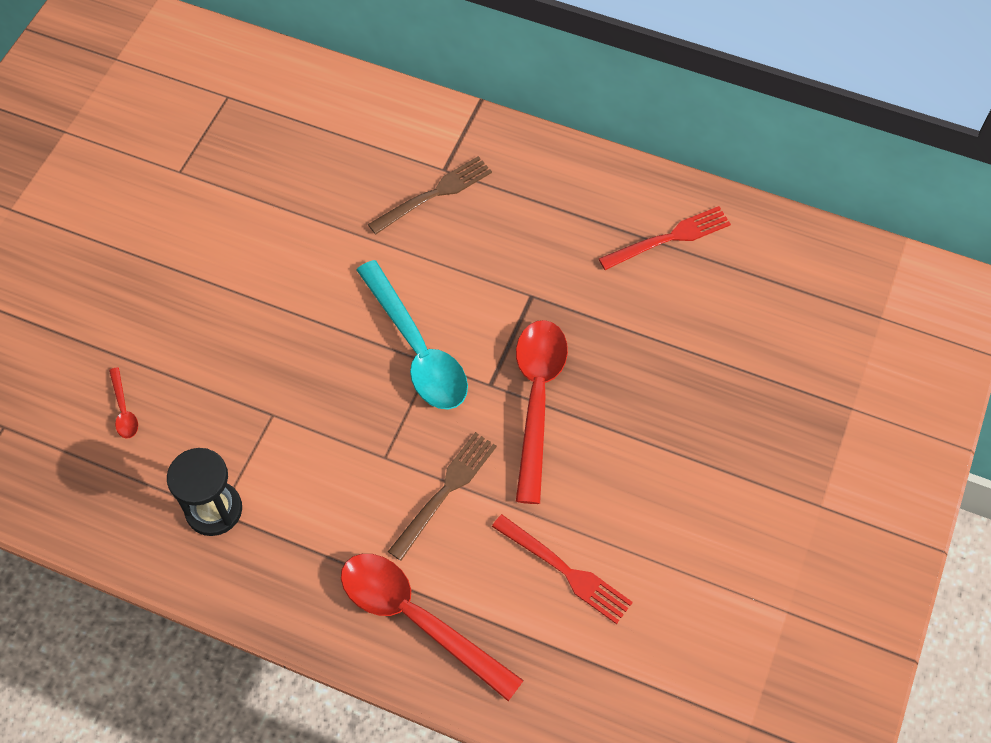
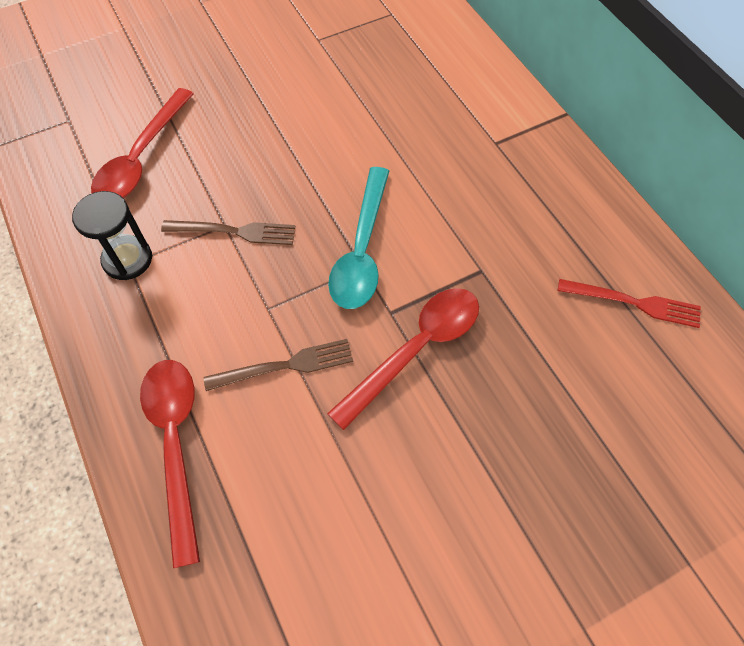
camera: 40 degrees right, 0 degrees up
(124, 410) = (141, 157): red spoon -> red spoon, size x2.36
(435, 193) = (474, 155): brown fork -> brown fork (235, 231)
(566, 571) = (316, 501): red fork -> none

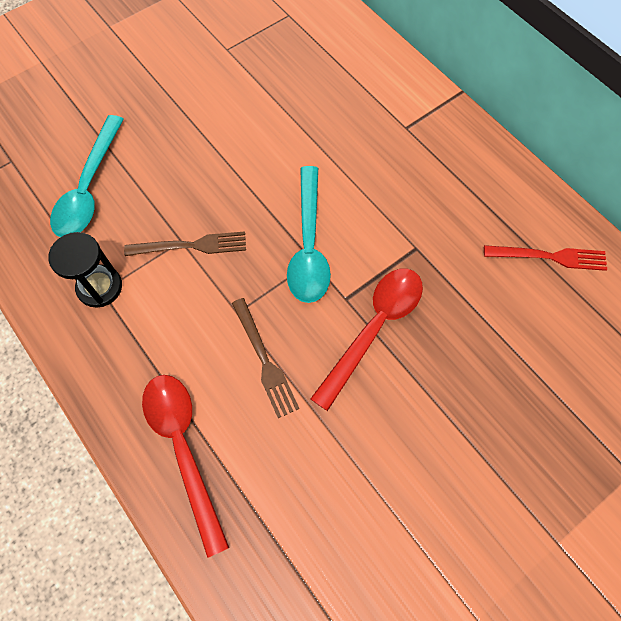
camera: 10 degrees left, 5 degrees up
(141, 157) = (89, 188): red spoon -> turquoise spoon
(286, 365) = (265, 361): brown fork -> brown fork turned 90 degrees clockwise

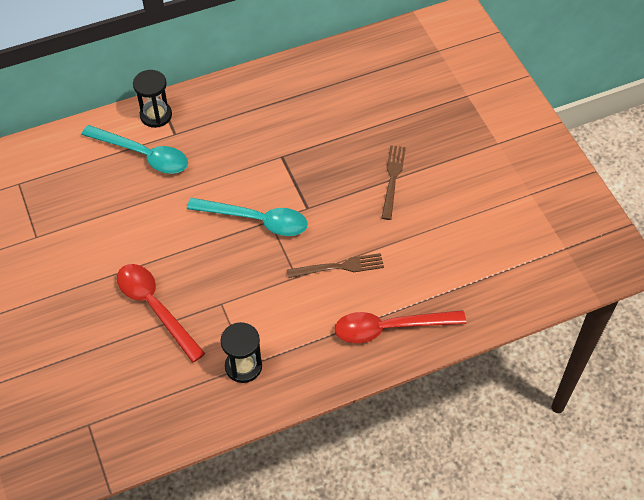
camera: 75 degrees left, 10 degrees down
(89, 188) = (143, 363): turquoise spoon -> turquoise spoon (143, 155)
(192, 245) = (228, 296): brown fork -> brown fork (392, 178)
(374, 329) = (336, 197): red spoon -> red spoon (155, 308)
(425, 102) = (156, 115): none -> black hourglass
(551, 257) = (315, 85): red fork -> none

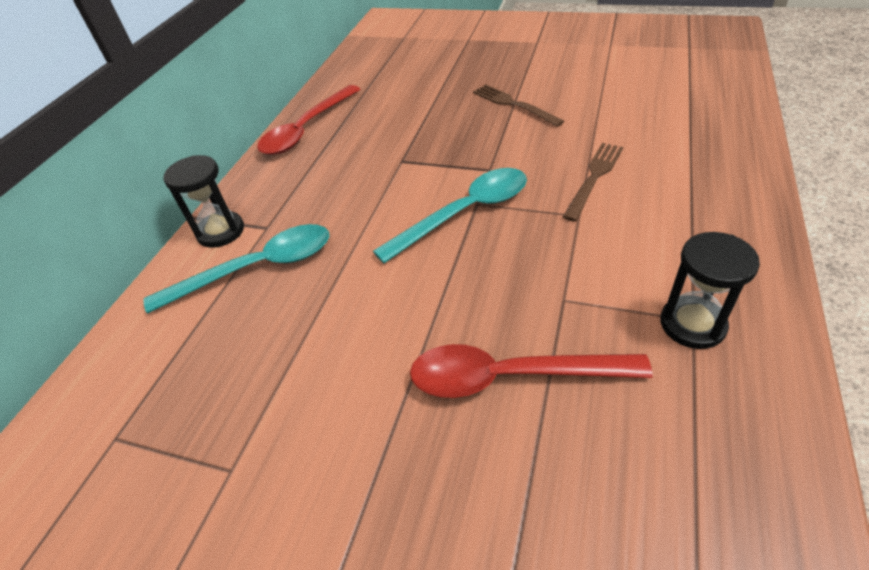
camera: 45 degrees left, 10 degrees down
(390, 328) = (714, 174): red spoon -> red spoon (307, 129)

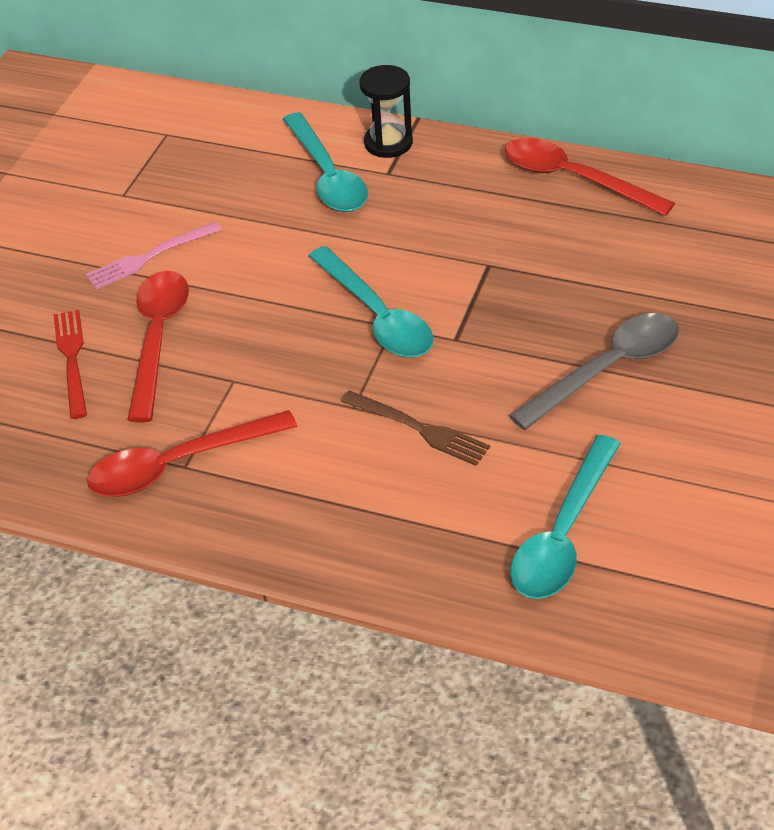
camera: 90 degrees right, 0 degrees up
(366, 413) = (148, 258): none -> pink fork
(513, 104) = (607, 369): brown fork -> grey spoon
(557, 468) = (71, 358): none -> red fork
(670, 110) = (563, 534): none -> turquoise spoon
(692, 324) = (179, 464): black hourglass -> red spoon

